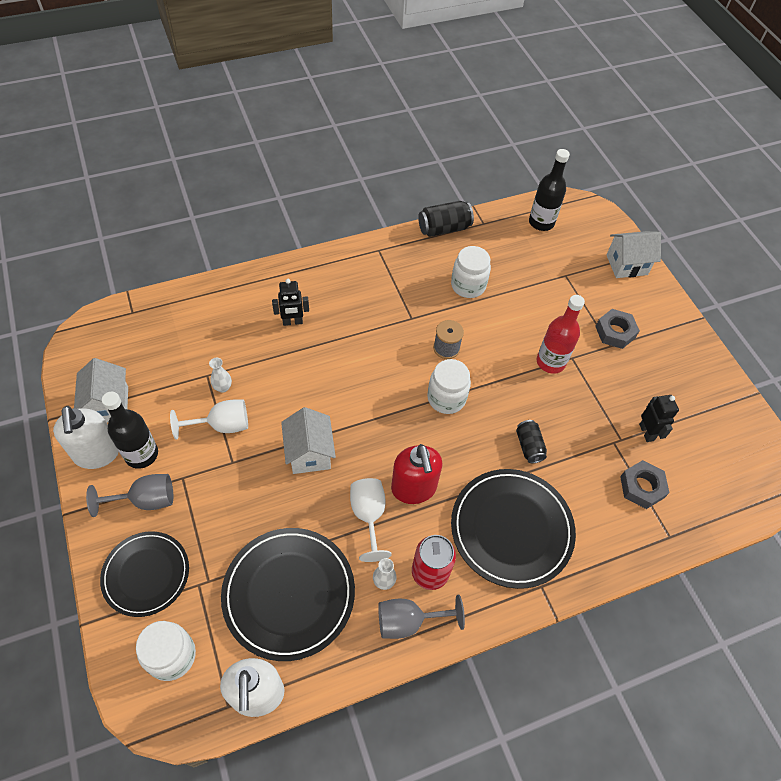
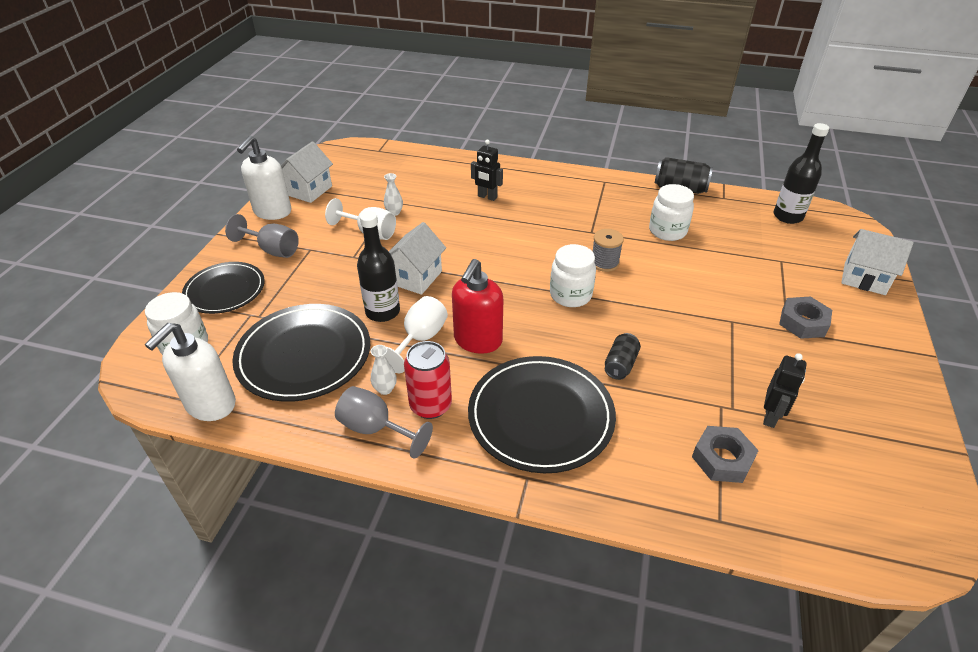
camera: 40 degrees right, 15 degrees down
(141, 454) = (299, 224): black bottle -> black bottle (382, 312)
(550, 362) = (704, 314): red bottle -> none

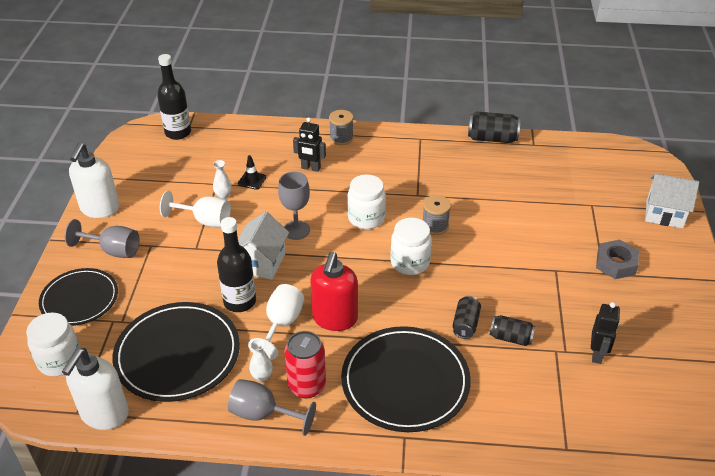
camera: 10 degrees left, 0 degrees up
(309, 190) = (130, 180): white house -> none
(426, 202) = (252, 180): none -> black traffic cone
(458, 251) = (296, 230): none -> grey goblet
(524, 174) = (341, 138): none -> grey spool
(667, 231) = (487, 186): white jar -> white jar (366, 218)
(670, 385) = (510, 338): none -> black can
(722, 459) = (562, 397): grey nut -> none
(787, 216) = (593, 158): black bottle -> black bottle (178, 133)

